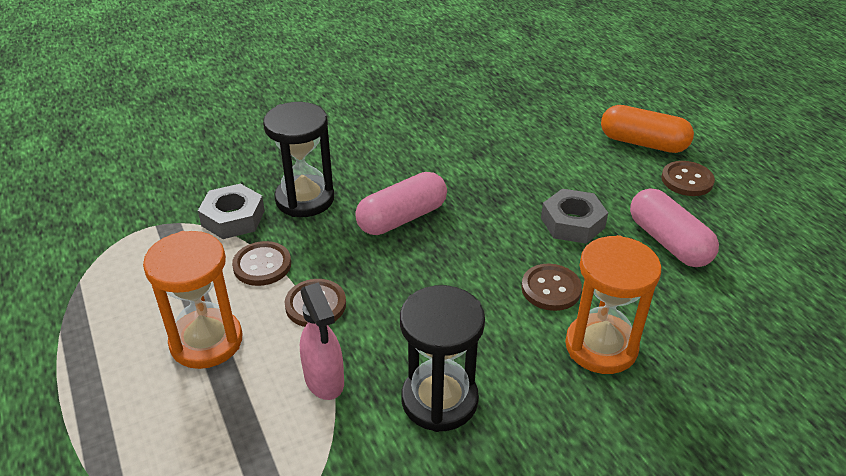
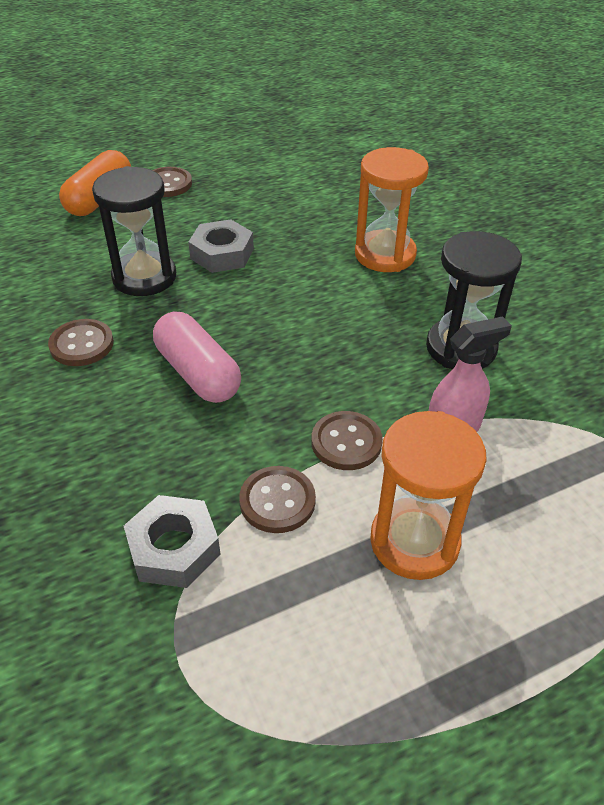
camera: 90 degrees left, 5 degrees up
(305, 199) = (143, 468): black hourglass -> black hourglass (144, 277)
(551, 289) = (316, 275): brown button -> brown button (82, 344)
(668, 242) = (255, 205): pink capsule -> none

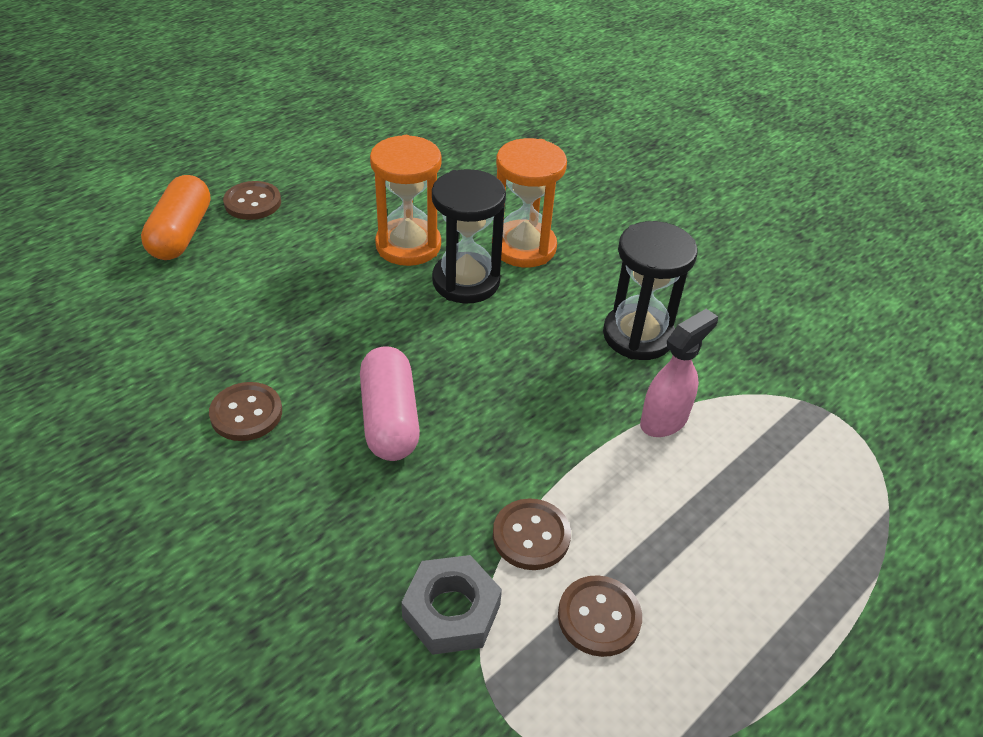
camera: 20 degrees left, 0 degrees up
(144, 277) = (279, 320): black hourglass -> black hourglass (466, 281)
(198, 373) = (389, 418): pink capsule -> pink capsule turned 45 degrees clockwise
(222, 254) = (353, 277): grey nut -> none
(346, 442) = (571, 459): brown button -> brown button (599, 617)
(414, 541) = (674, 542): orange hourglass -> orange hourglass (408, 245)

